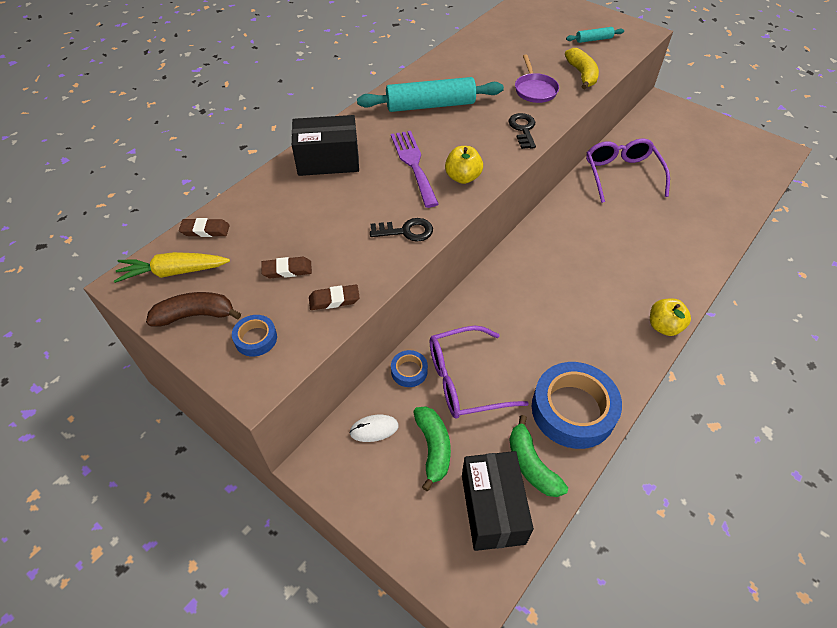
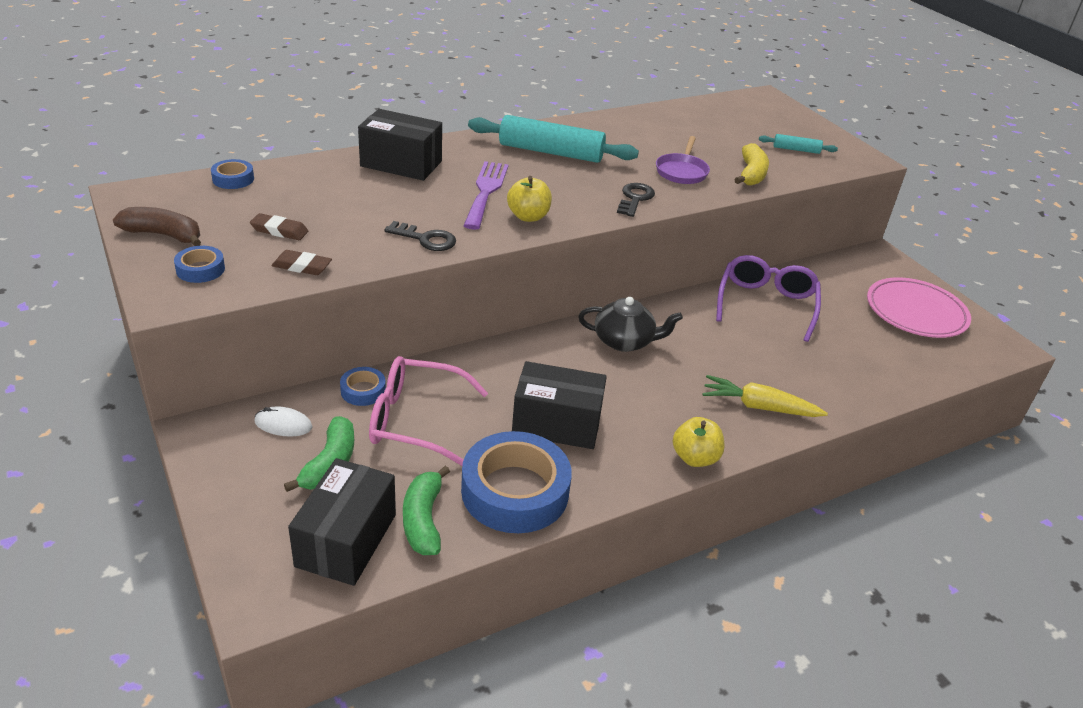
camera: 20 degrees right, 15 degrees down
(173, 272) = (175, 199): yellow carrot -> yellow carrot (759, 407)
(205, 230) = (233, 179): brown eraser -> blue tape
(464, 380) = (415, 420): purple glasses -> pink glasses
(554, 246) = (624, 341): none -> black teapot
(560, 338) = (556, 423): none -> black box
(713, 144) = (915, 312): none -> pink plate

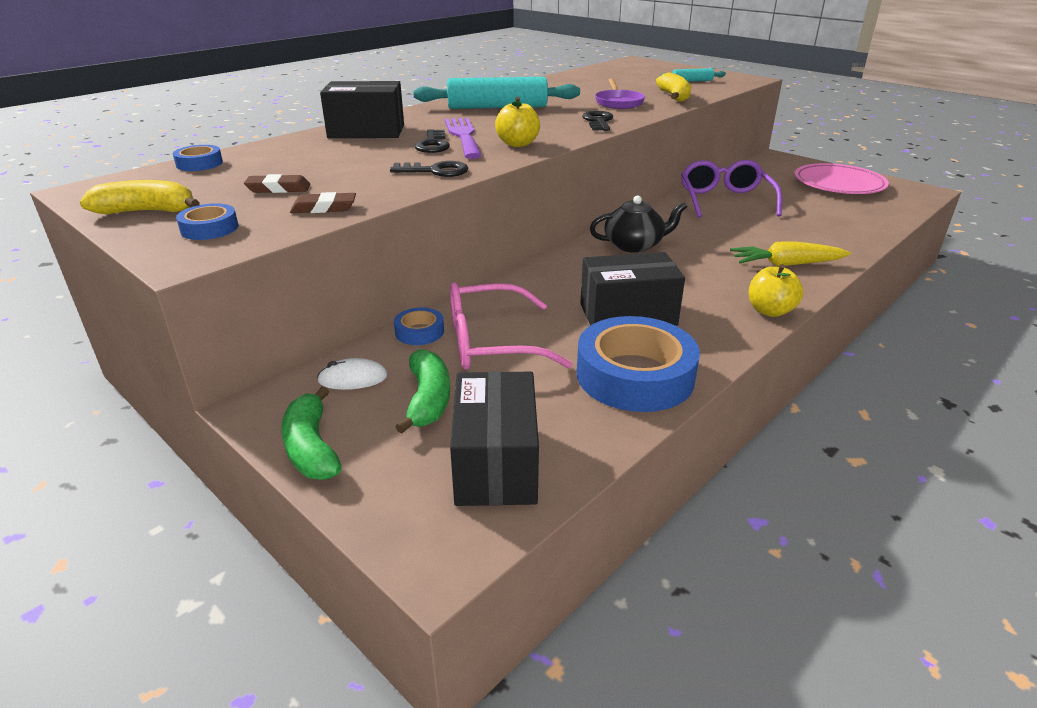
camera: 15 degrees left, 5 degrees down
(164, 235) = (147, 211): brown banana -> yellow banana
(423, 520) = (564, 423): green banana -> green banana (312, 447)
(449, 199) = (433, 144): none -> black key

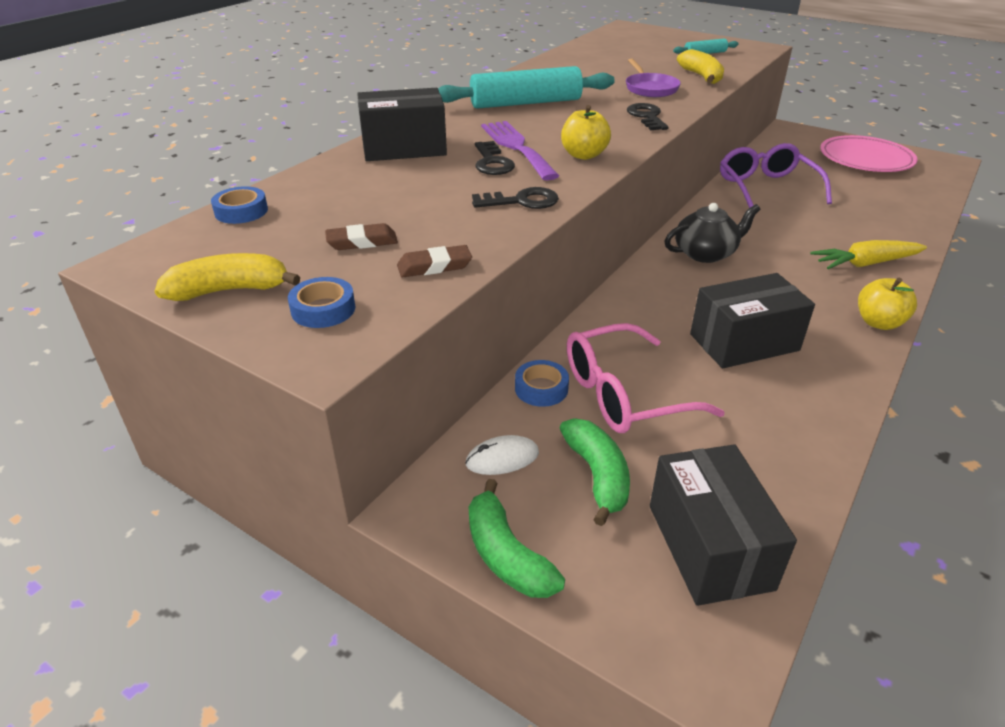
camera: 10 degrees left, 5 degrees up
(635, 375) = (790, 418): blue tape -> none

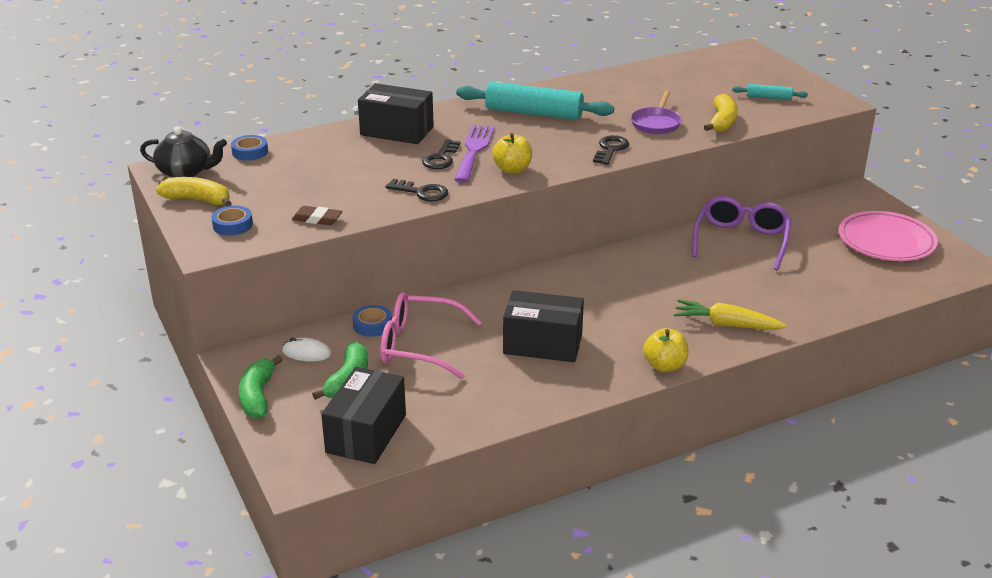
camera: 30 degrees right, 5 degrees down
(362, 242) = (295, 192): brown eraser -> none
(706, 253) = (606, 277): black teapot -> black teapot (186, 172)

